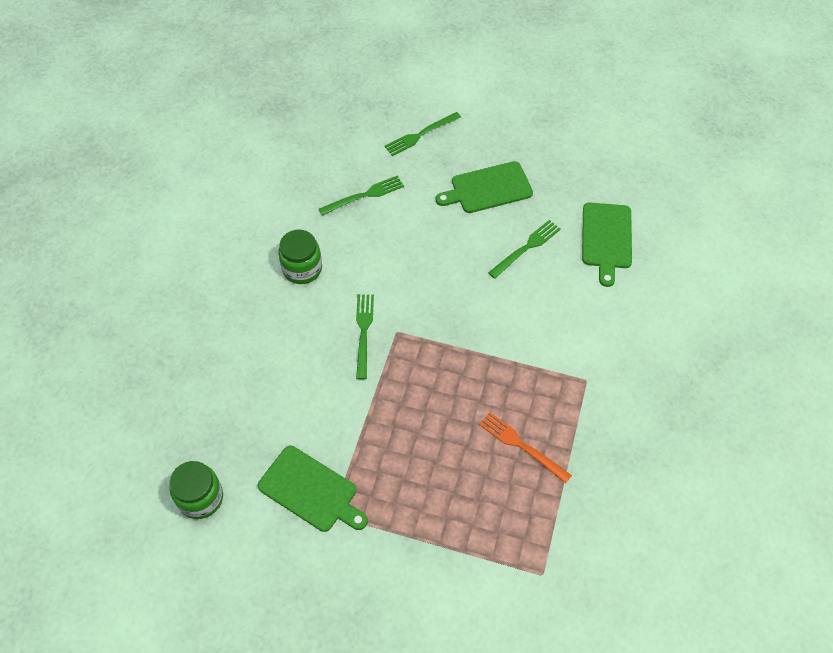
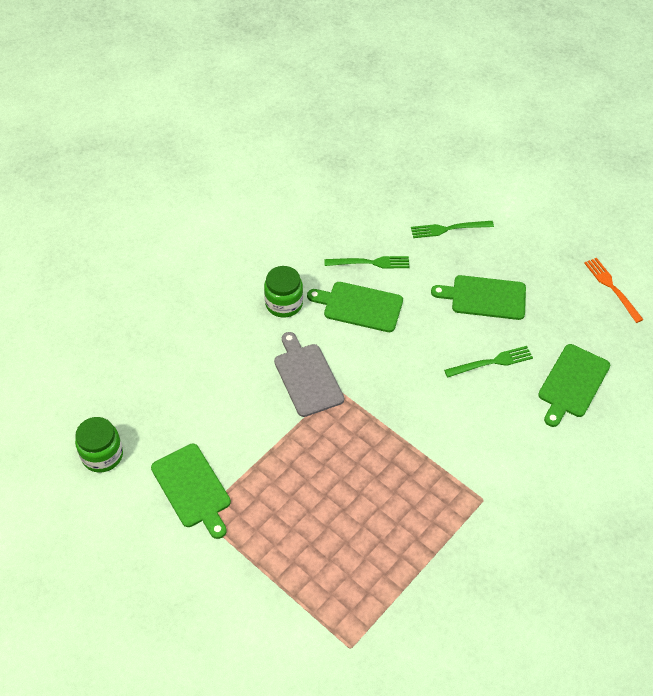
camera: 25 degrees right, 5 degrees down
(364, 332) = (307, 377): green fork -> grey cutting board
(377, 242) = (359, 306): none -> green cutting board
(521, 446) = (392, 530): orange fork -> orange fork (612, 287)

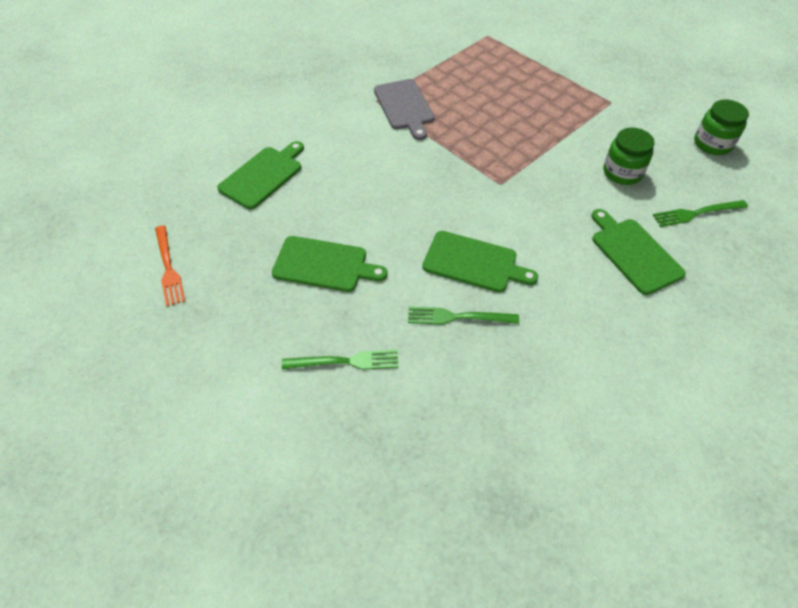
camera: 175 degrees left, 0 degrees up
(192, 488) = (622, 118): green cutting board -> green cutting board (634, 253)
(284, 304) = (564, 271): green jar -> green jar (622, 172)
(307, 377) = (530, 195): grey cutting board -> grey cutting board (404, 106)
(491, 362) = (337, 198): green fork -> green fork (696, 213)

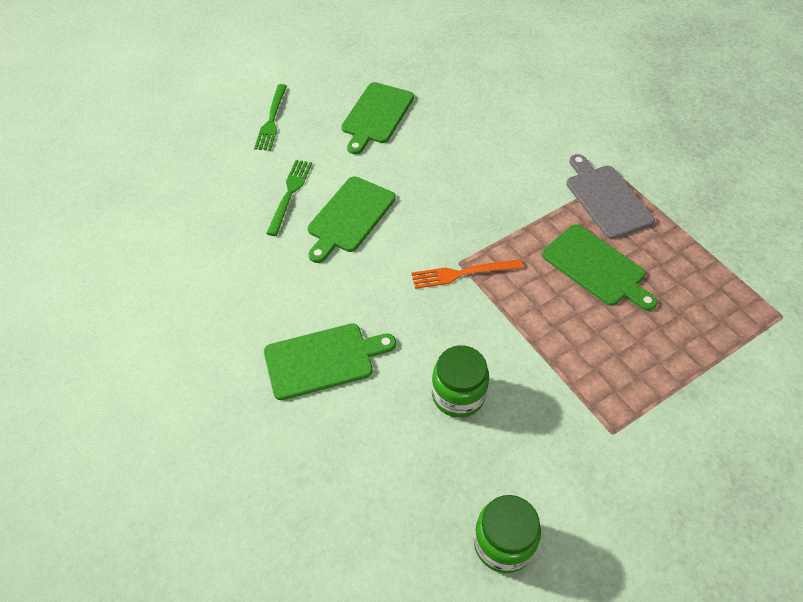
camera: 100 degrees right, 0 degrees up
(168, 268) = (398, 31): orange fork -> orange fork (462, 273)
(263, 176) = (500, 83): green cutting board -> green cutting board (596, 267)
(404, 106) = (606, 199): grey cutting board -> grey cutting board turned 75 degrees clockwise
(696, 213) = (368, 456): green fork -> none

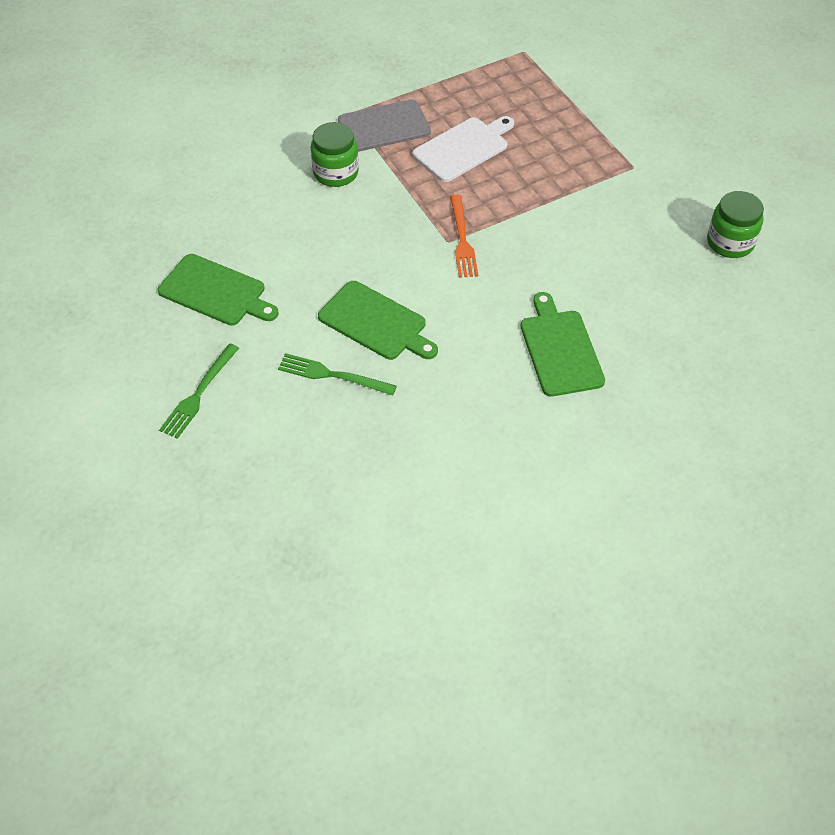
camera: 85 degrees left, 0 degrees up
(271, 120) = (199, 393): green fork -> green fork turned 105 degrees clockwise
(458, 395) = (598, 256): green jar -> green jar (336, 173)
(596, 267) = (463, 148): green cutting board -> white cutting board

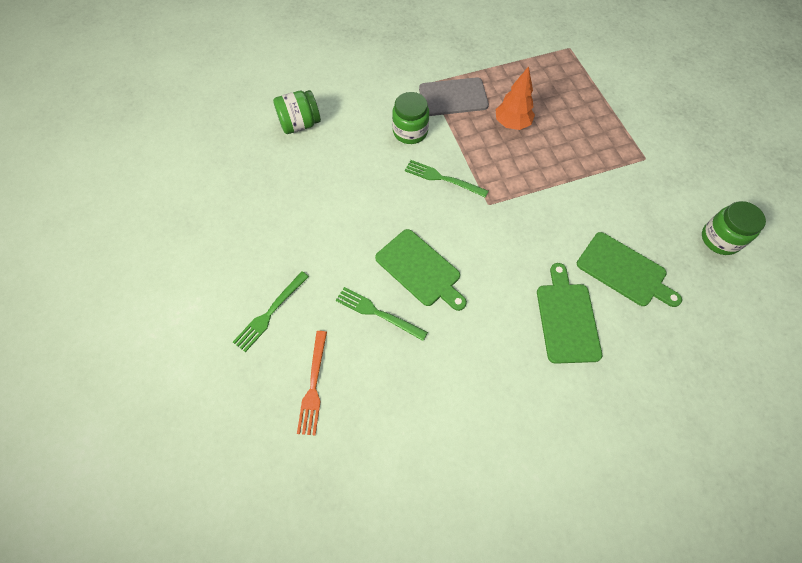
camera: 10 degrees right, 10 degrees up
(191, 181) = (300, 124): none -> green jar
(215, 292) = (300, 222): green cutting board -> green cutting board (624, 271)
(386, 220) = (443, 178): none -> green fork
(462, 239) = (500, 204): orange fork -> orange fork (313, 385)
(463, 148) = (512, 124): white cutting board -> orange tree

